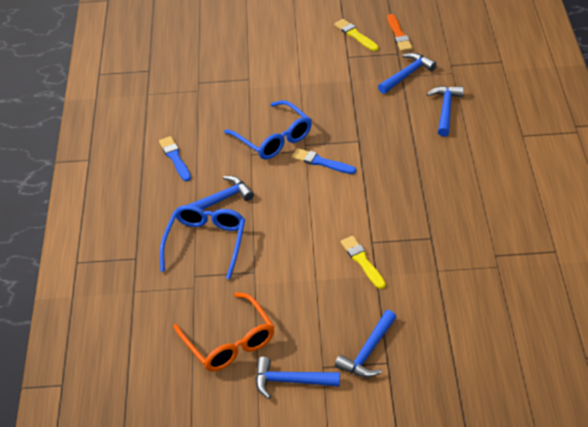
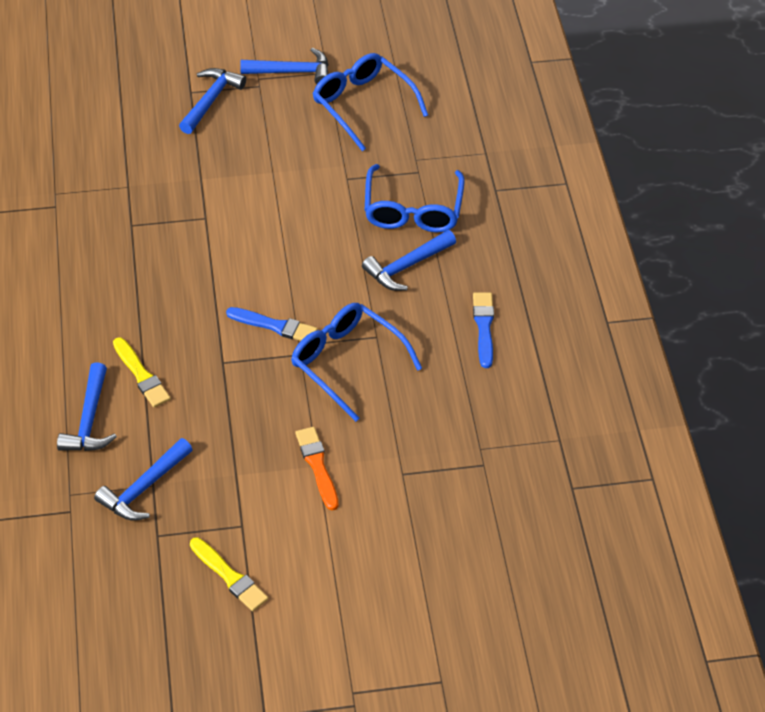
camera: 170 degrees right, 5 degrees up
(175, 158) = (484, 327): blue brush -> blue brush turned 150 degrees counterclockwise
(229, 341) = (363, 105): orange glasses -> blue glasses
(362, 261) = (217, 194): yellow brush -> yellow brush (141, 375)
(399, 35) = (152, 578): orange brush -> orange brush (317, 466)

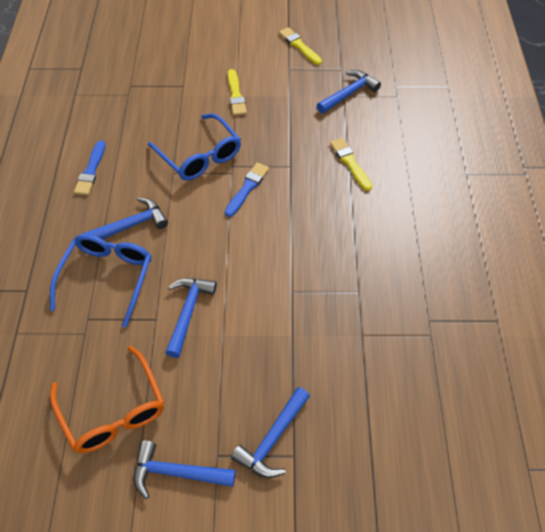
camera: 170 degrees left, 5 degrees up
(89, 420) = (386, 137): blue hammer -> blue hammer (188, 312)
(275, 326) = (247, 188): blue brush -> blue brush turned 90 degrees clockwise
(317, 466) = (236, 95): orange brush -> yellow brush
(363, 105) = (113, 410): blue glasses -> orange glasses

